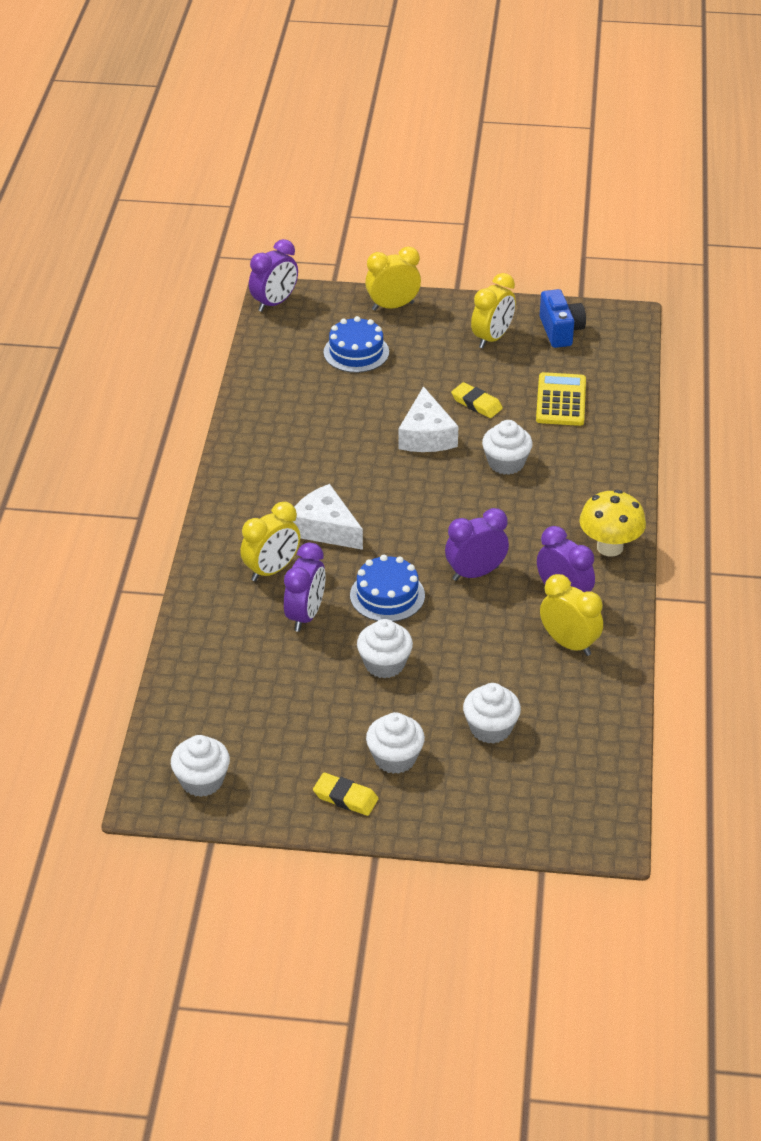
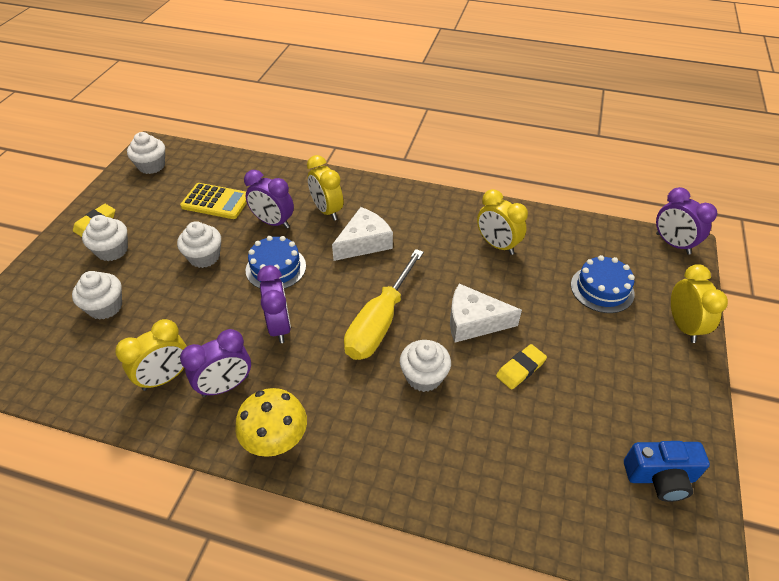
camera: 100 degrees right, 5 degrees up
(446, 500) = (380, 322): none -> yellow screwdriver
(492, 338) = (637, 403): yellow clock -> yellow clock (497, 245)
(561, 400) = (523, 448): yellow calculator -> yellow calculator (216, 202)

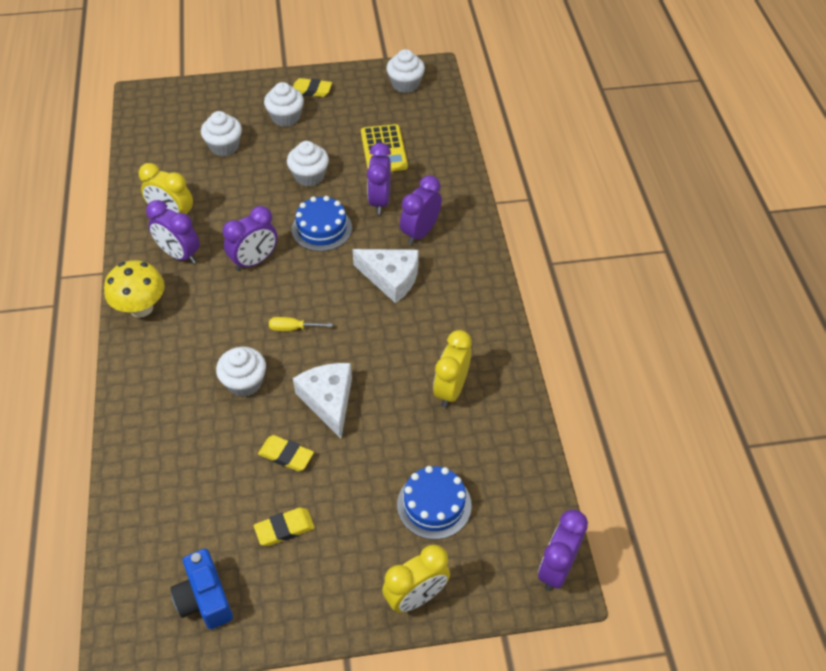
camera: 65 degrees right, 5 degrees up
(327, 211) = (420, 232): yellow clock -> purple clock
(380, 322) = (293, 328): yellow screwdriver -> yellow screwdriver, size x0.41
(598, 393) = (284, 529): none -> yellow eraser

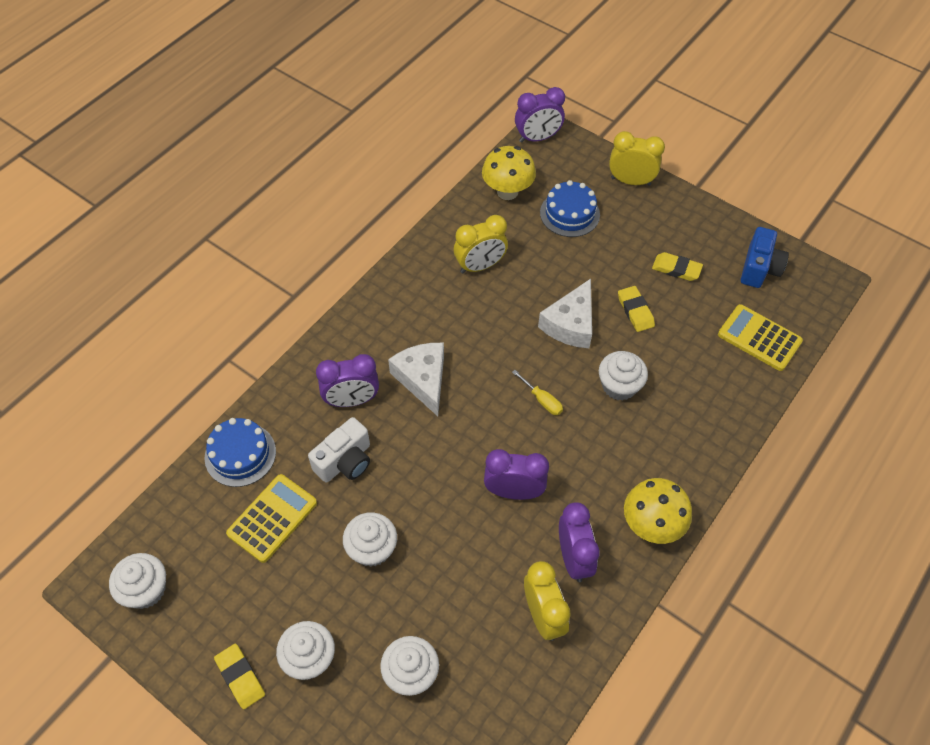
camera: 135 degrees left, 5 degrees up
(155, 518) = (759, 338): none -> yellow calculator
(322, 228) = (424, 476): blue cake -> blue cake (240, 454)
(380, 201) = (345, 461): purple clock -> white camera
(511, 479) = (507, 192): none -> yellow mushroom

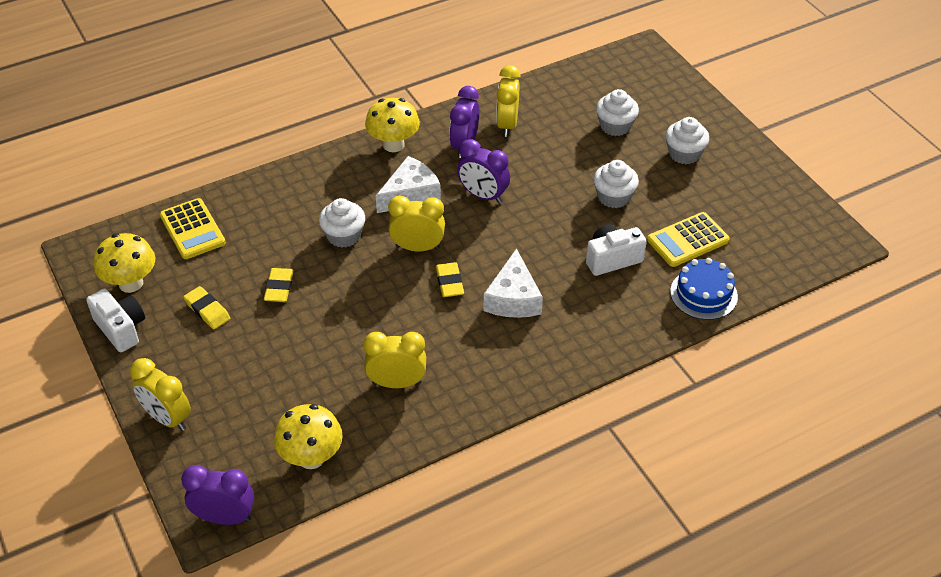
camera: 155 degrees left, 10 degrees down
(145, 589) = (802, 228): white cupcake -> none
(240, 677) = (737, 159): yellow eraser -> yellow eraser (449, 282)
(352, 400) = (587, 303): purple clock -> none
(542, 400) = (417, 247): yellow screwdriver -> yellow clock
(569, 213) = (263, 405): blue cake -> none
(570, 324) = (347, 297): white cheese -> white cheese (410, 194)
(728, 230) = (121, 329): none -> white camera
(759, 268) = (131, 283): blue camera -> yellow mushroom

